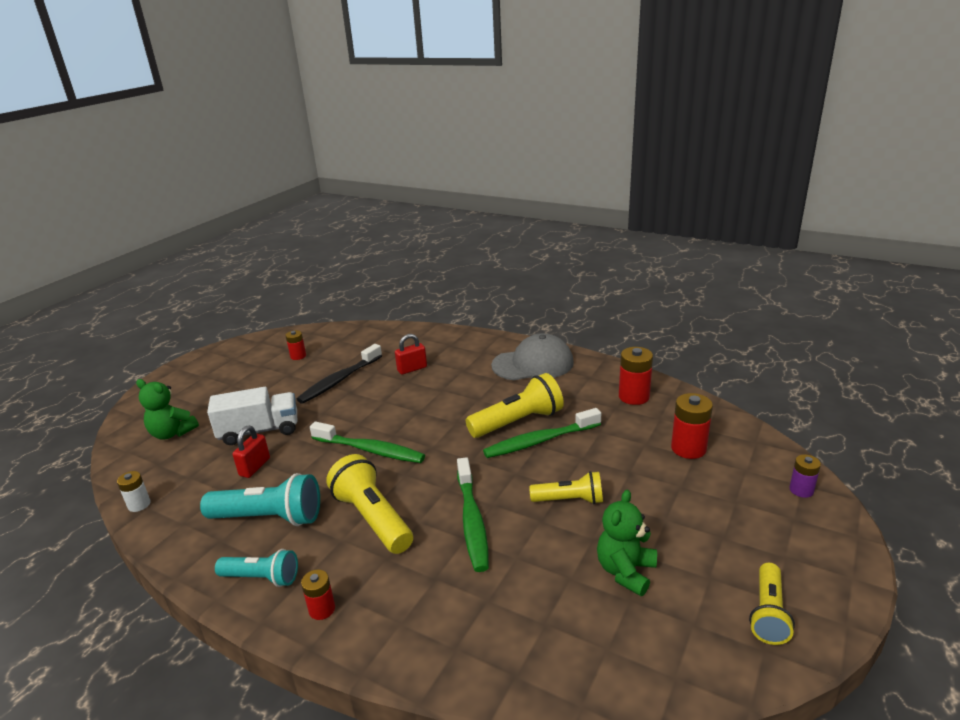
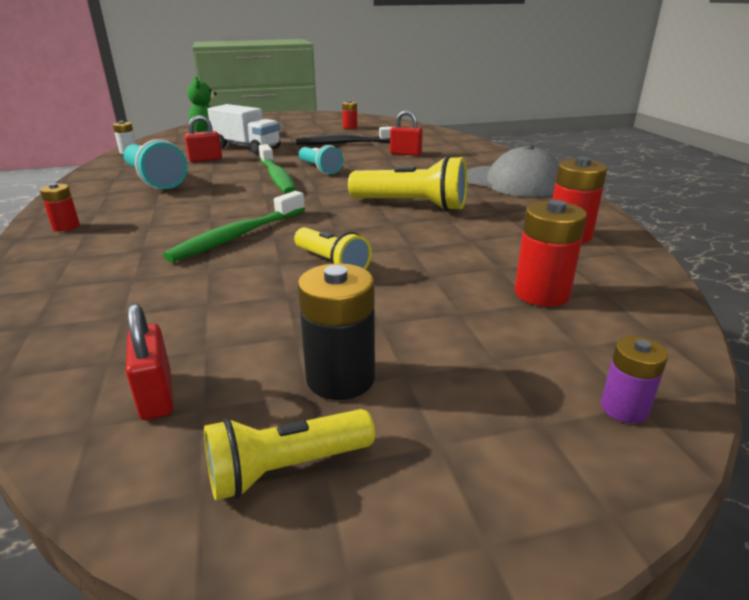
camera: 45 degrees right, 0 degrees up
(262, 578) = (86, 200): turquoise flashlight -> turquoise flashlight (319, 169)
(372, 518) = (193, 205): yellow flashlight -> none
(539, 441) = (400, 222): green toothbrush -> none
(625, 571) = (252, 330): green teddy bear -> none
(666, 638) = (156, 395): none -> red padlock
(708, 561) = (340, 378): none -> black battery

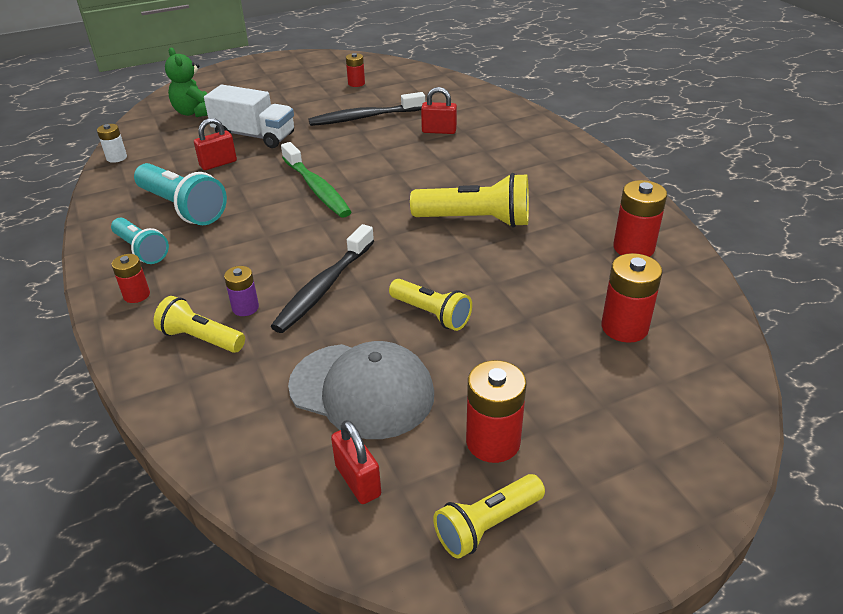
camera: 10 degrees left, 10 degrees up
(94, 260) = (201, 338): none -> yellow flashlight
(237, 236) = (323, 288): green toothbrush -> black toothbrush
(319, 169) = (356, 168): turquoise flashlight -> turquoise flashlight (141, 250)
(340, 378) = (493, 442): black battery -> red battery
(512, 182) = (564, 171): grey cap -> grey cap (362, 390)
(624, 408) = (704, 436): purple battery -> purple battery (245, 308)

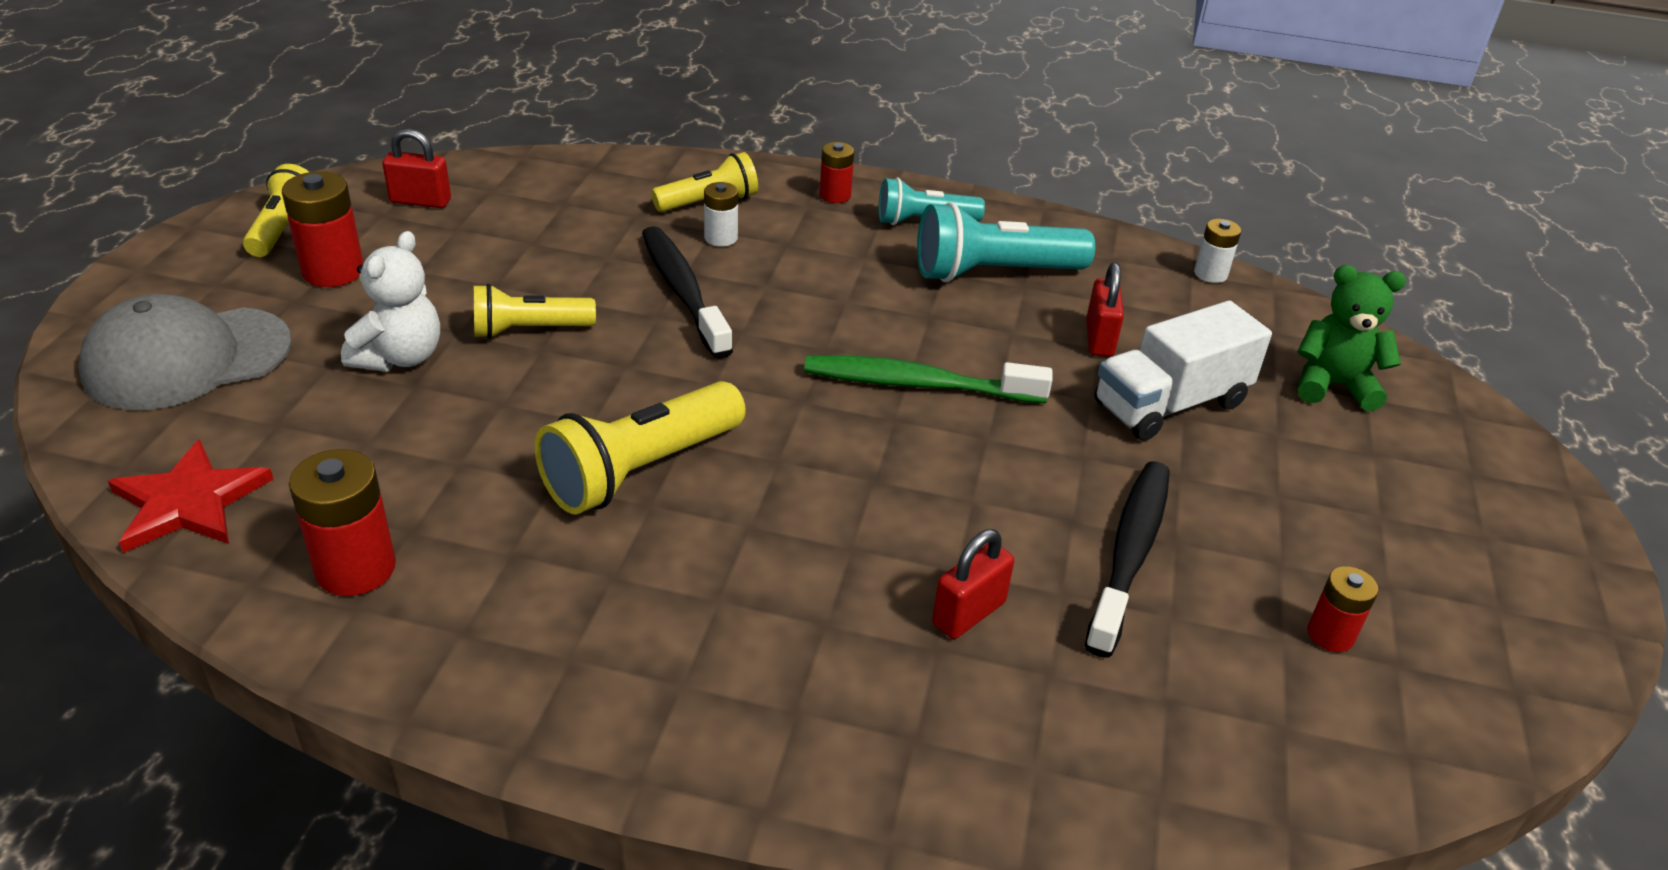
camera: 125 degrees right, 0 degrees up
(245, 308) = (721, 238): purple battery -> white battery
(362, 390) = (503, 244): grey cap -> grey cap (187, 358)
(518, 340) = (400, 357): none -> white teddy bear
(624, 327) = (280, 439): red battery -> none
(693, 318) = (189, 502): none -> red star

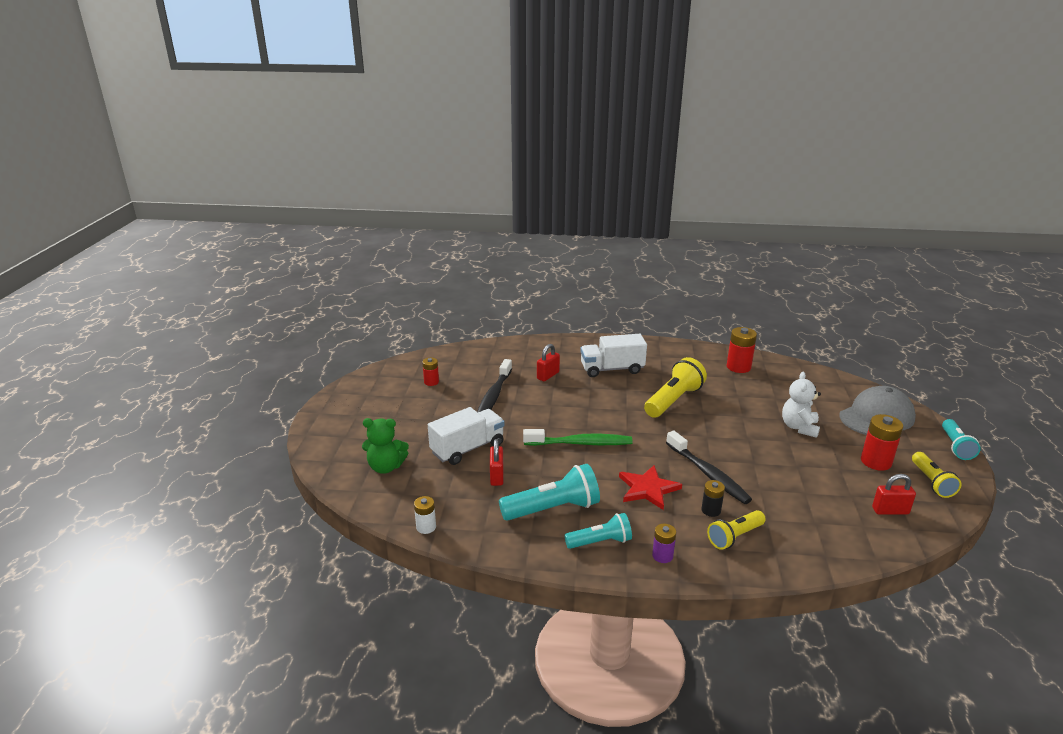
camera: 175 degrees right, 10 degrees down
(127, 277) = (956, 446): none -> turquoise flashlight
(189, 502) = (808, 376): red star -> red star (648, 489)
(529, 330) = (760, 445): yellow flashlight -> none
(721, 238) = (711, 510): white battery -> black battery
(759, 615) = (612, 369): none -> white truck
(835, 195) = (662, 556): red battery -> purple battery

